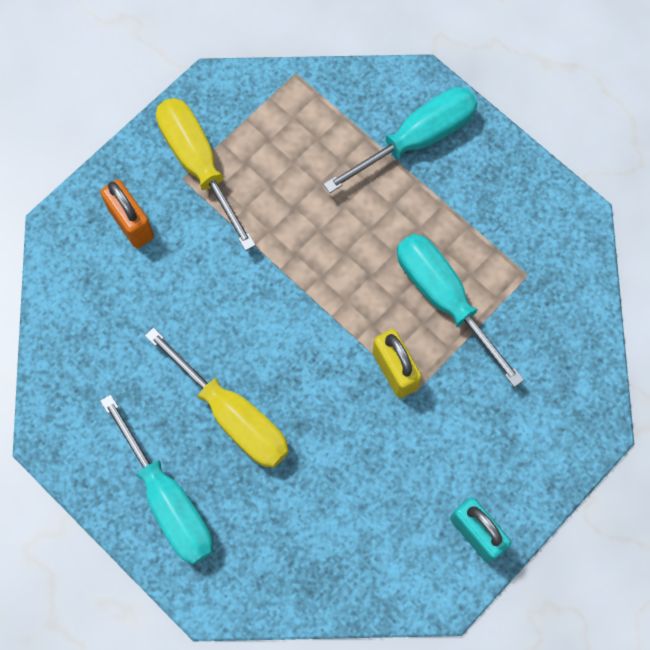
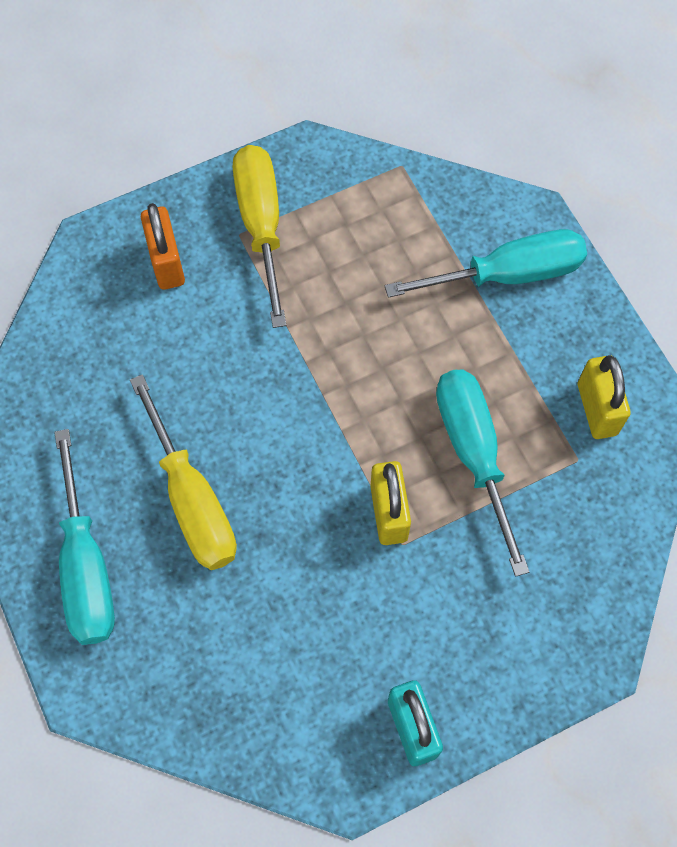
camera: 20 degrees right, 5 degrees down
(527, 228) = (597, 409): none -> yellow padlock

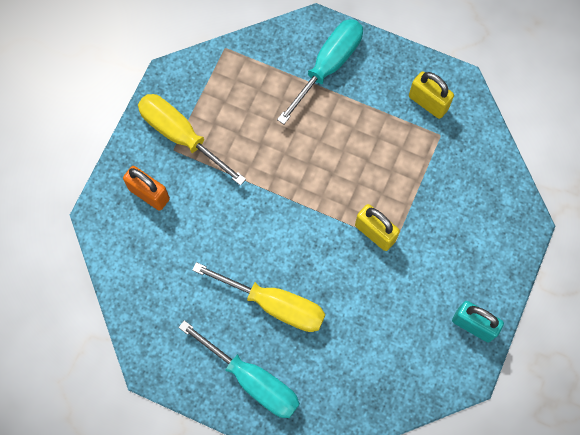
camera: 40 degrees left, 5 degrees up
(473, 453) = (389, 171): turquoise screwdriver -> none

